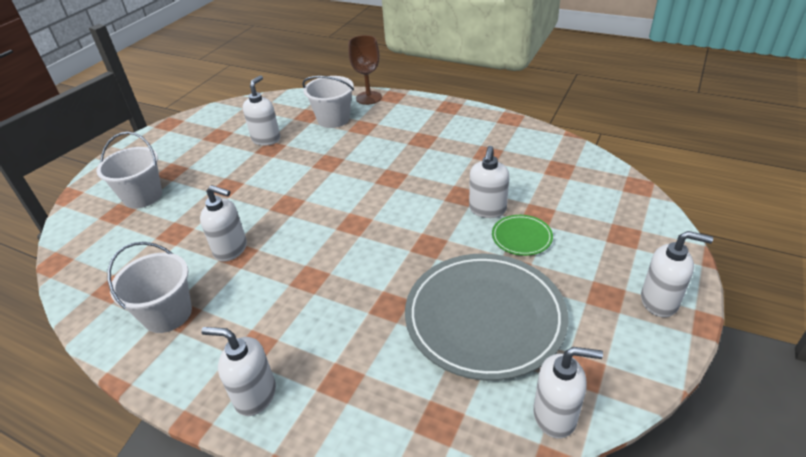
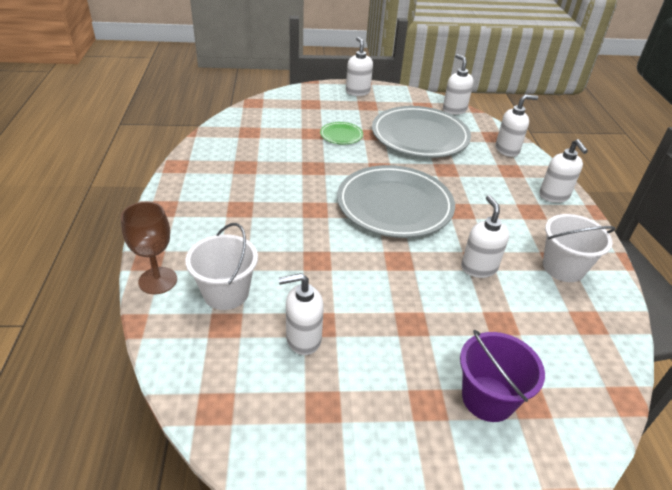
camera: 125 degrees left, 0 degrees up
(142, 196) = (488, 398): white bucket -> purple bucket
(357, 230) = (394, 205): none -> grey plate
(487, 210) = (322, 153): white soap dispenser -> white soap dispenser (507, 150)

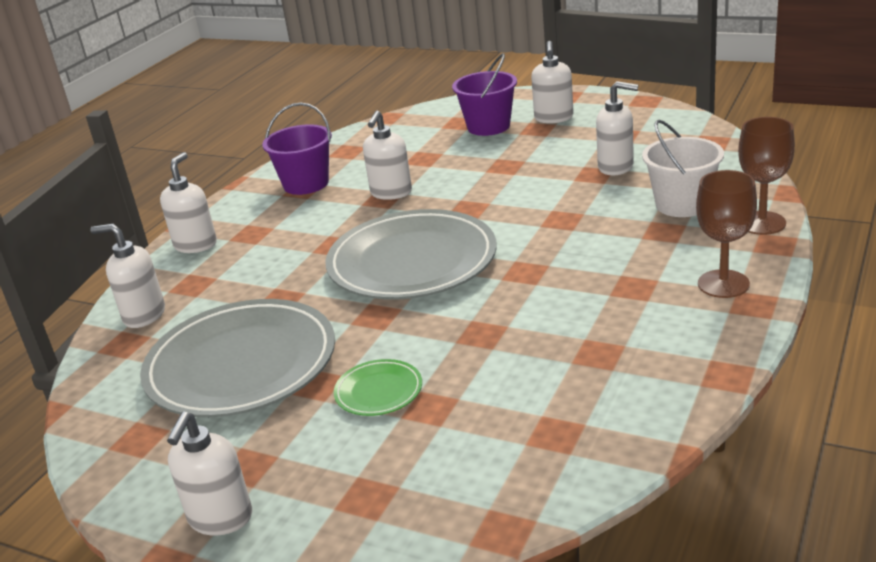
camera: 145 degrees left, 10 degrees down
(183, 219) = (723, 284): none -> brown goblet
(454, 110) = (96, 416): white soap dispenser -> white soap dispenser (554, 118)
(563, 267) = (306, 184): white bucket -> purple bucket

